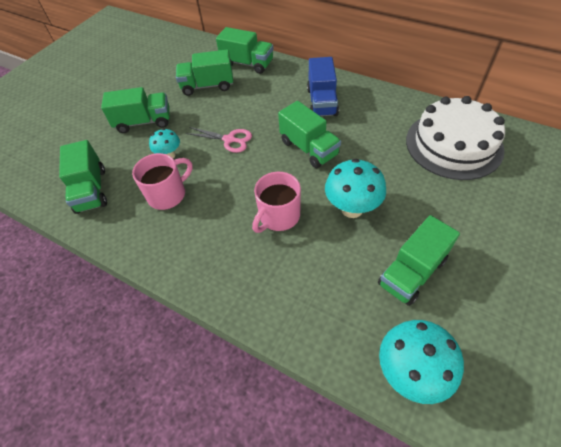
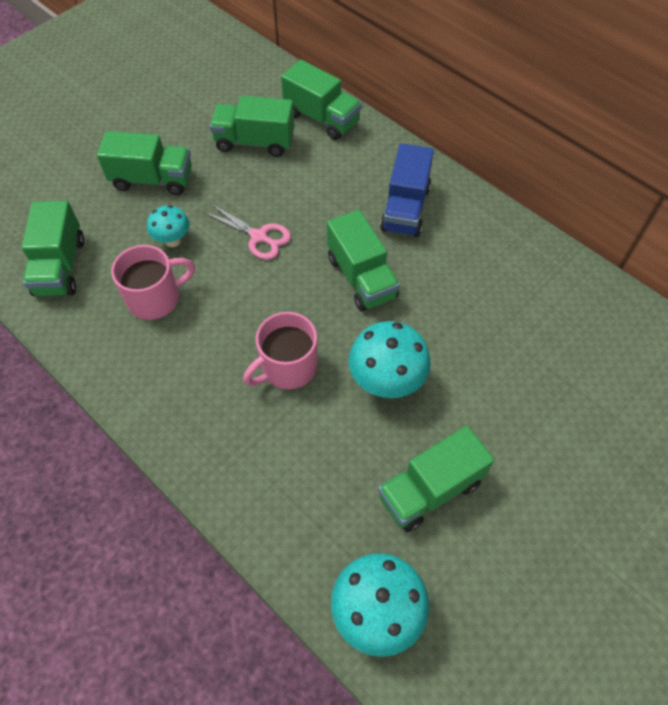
camera: 10 degrees right, 5 degrees up
(453, 144) = (563, 323): white cake -> none

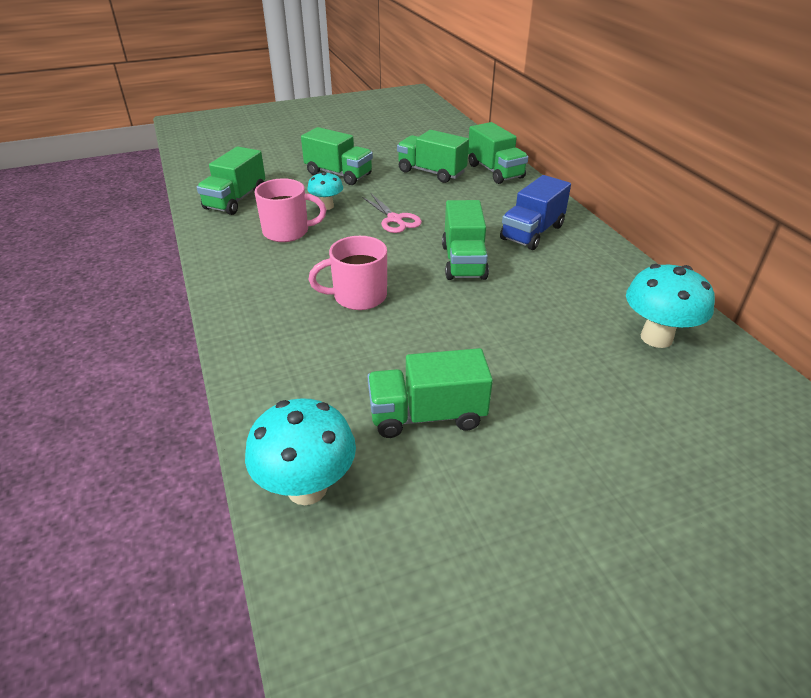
camera: 25 degrees right, 20 degrees down
(386, 382) = (438, 330): turquoise mushroom -> turquoise mushroom (656, 337)

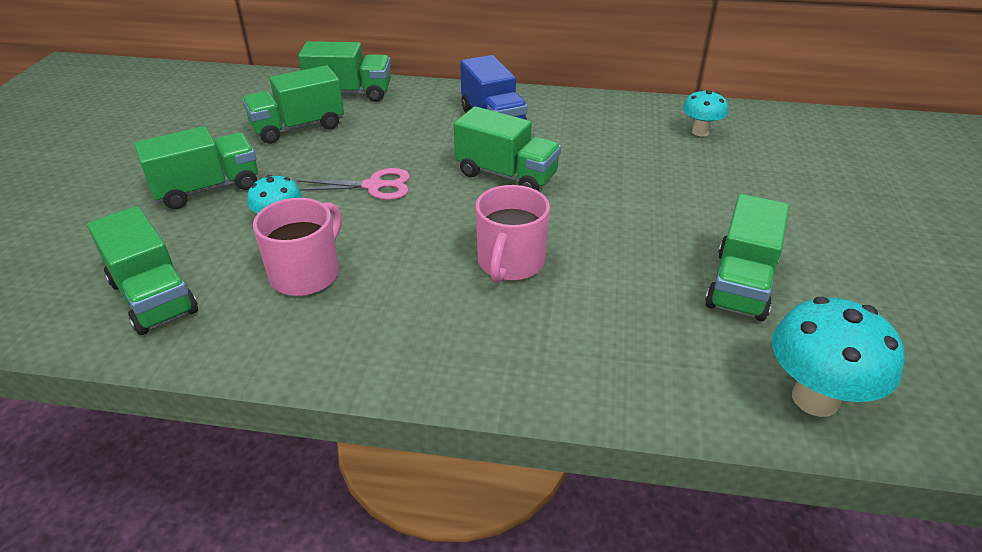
camera: 60 degrees left, 0 degrees up
(656, 337) = (700, 132): turquoise mushroom -> turquoise mushroom, size x0.59

